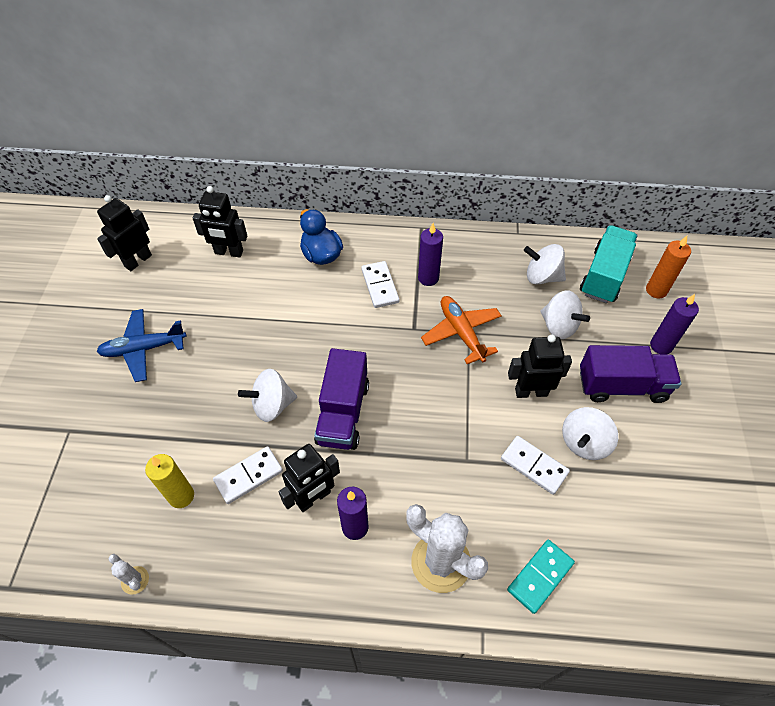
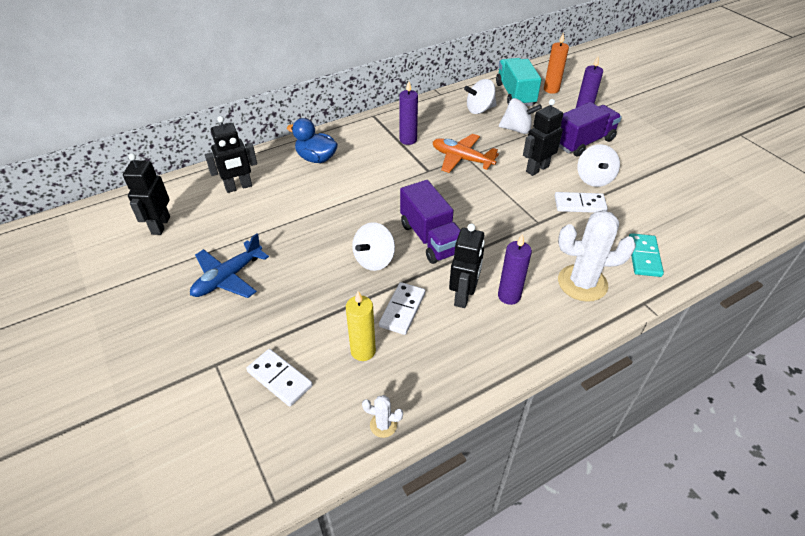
camera: 35 degrees left, 10 degrees down
(380, 286) = (379, 158): white domino -> white domino (279, 379)

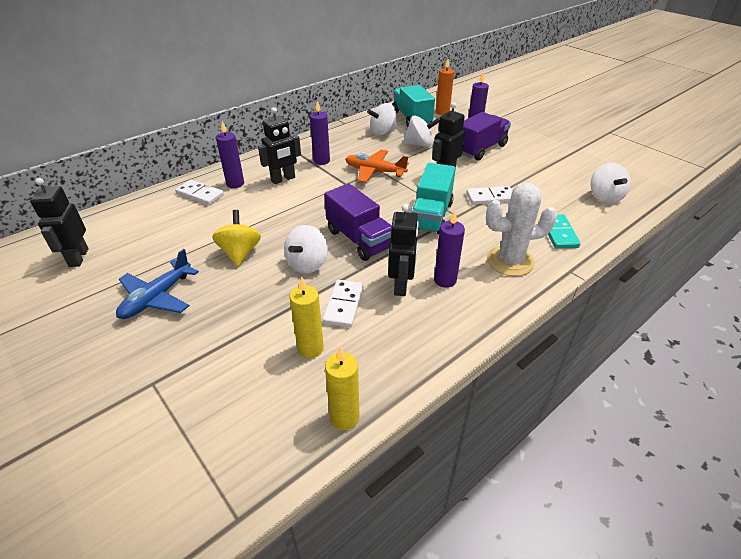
camera: 10 degrees left, 5 degrees down
(238, 187) = (159, 215): black robot -> black robot (283, 179)
(279, 379) = (225, 388): white domino -> white domino (200, 194)
(311, 239) = (240, 253): none -> yellow spinning top
(316, 158) = (235, 184): blue duck -> purple candle
(383, 425) = (344, 417): white cactus -> yellow candle
(510, 220) = (431, 216): none -> turquoise truck
(594, 179) = (497, 176): white spinning top -> white spinning top (604, 197)

